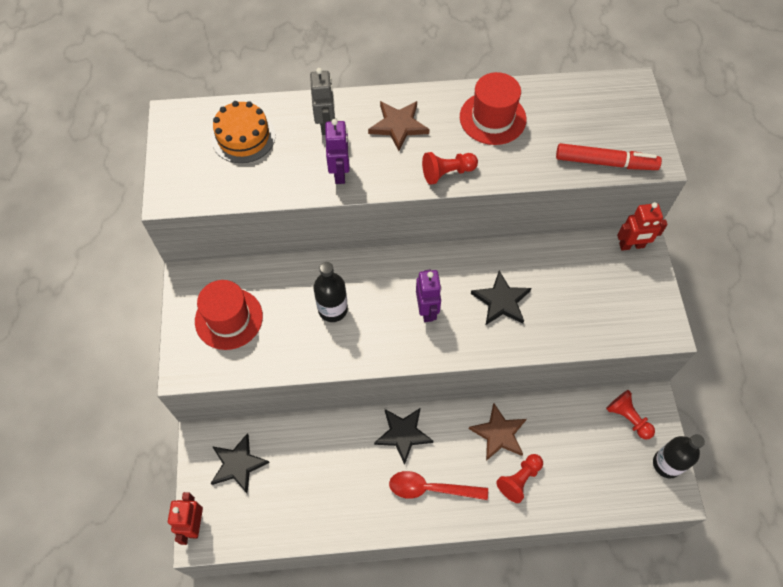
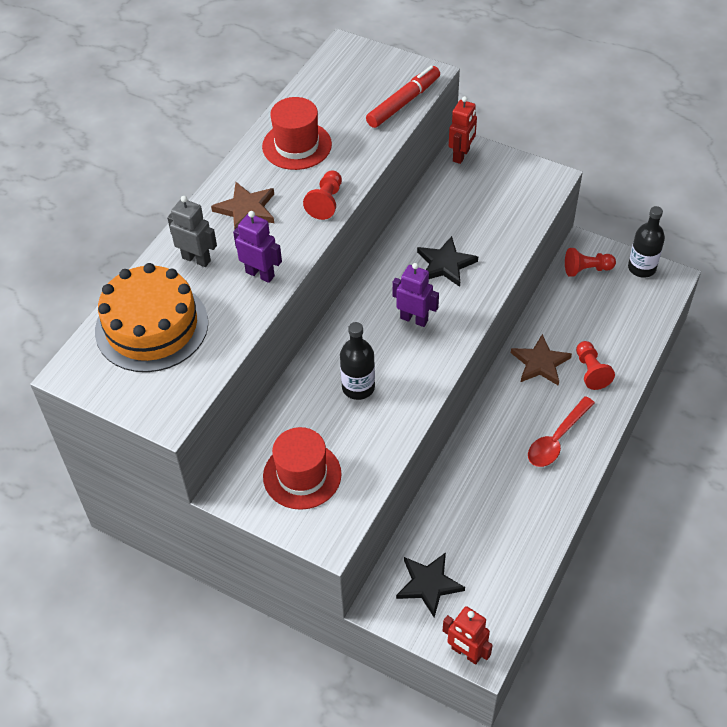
camera: 55 degrees left, 10 degrees down
(243, 137) = (151, 326): orange cake -> orange cake, size x1.52
(403, 434) = (491, 433): black star -> none

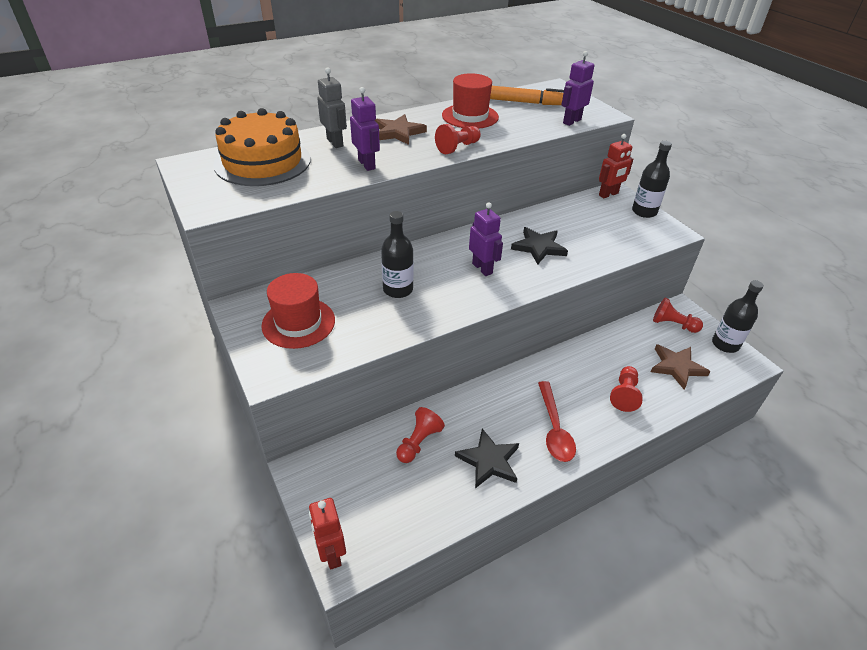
camera: 30 degrees right, 10 degrees down
(335, 92) = (526, 102): none -> orange marker
(403, 103) = (571, 121): red marker -> purple robot
(429, 584) = (353, 477): black star -> black star (489, 461)
(456, 520) = (418, 442): none -> red pawn
(509, 163) = (644, 212): none -> black bottle
(540, 363) = (583, 368): brown star -> brown star (677, 367)
(557, 439) = (554, 429): red spoon -> red spoon turned 75 degrees counterclockwise

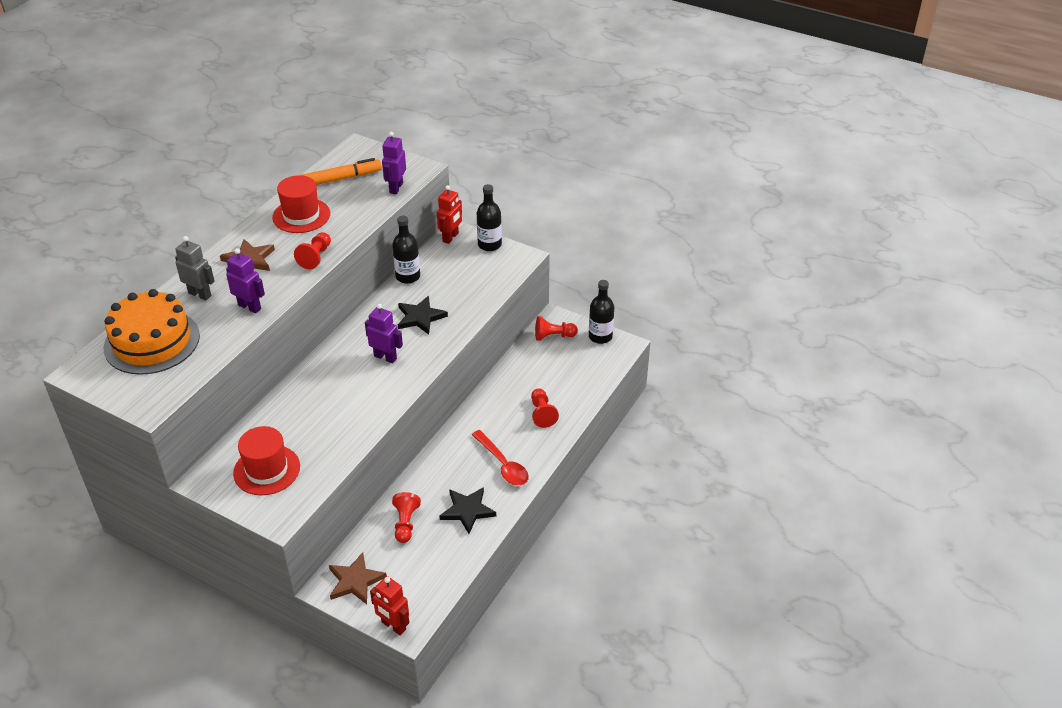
camera: 30 degrees left, 0 degrees up
(398, 289) = (328, 406): black bottle -> black bottle (408, 276)
(677, 367) = (571, 373): brown star -> brown star (355, 581)

